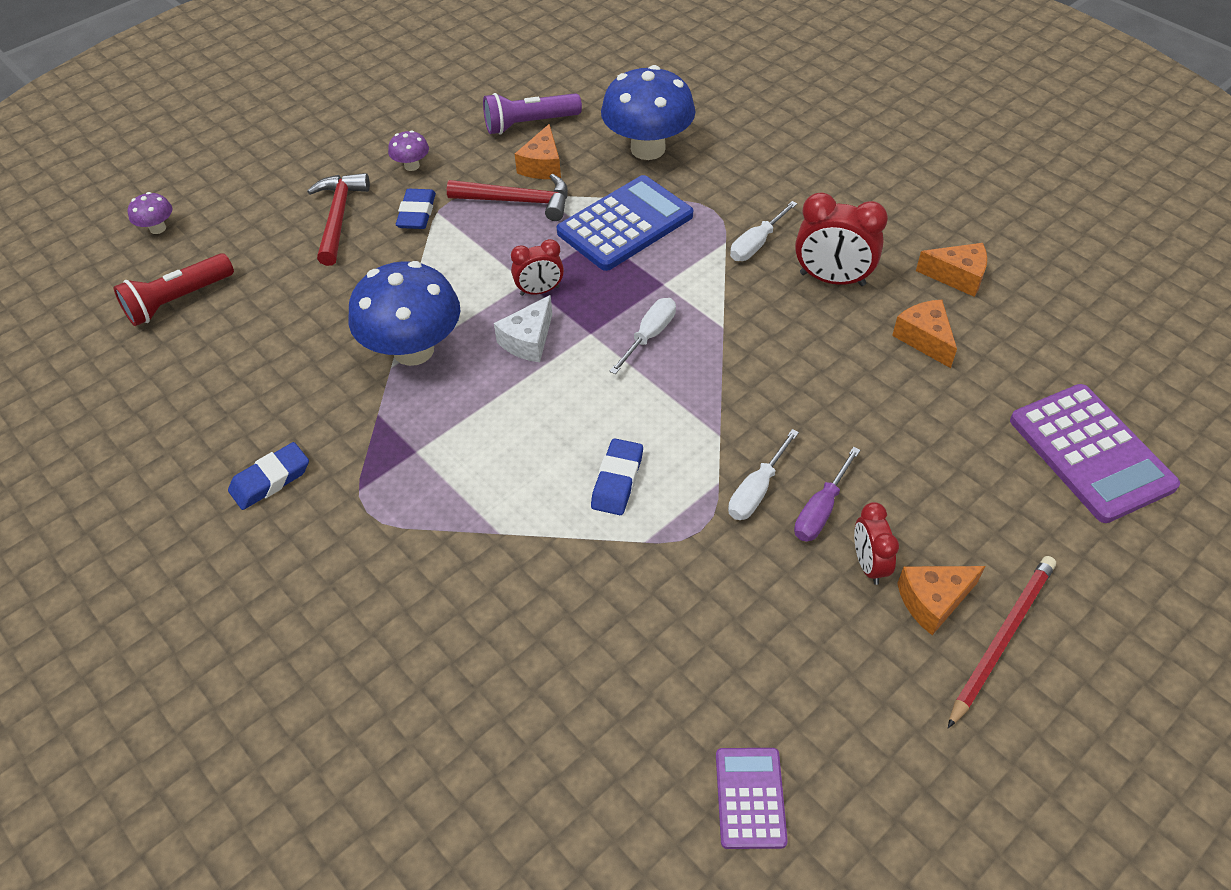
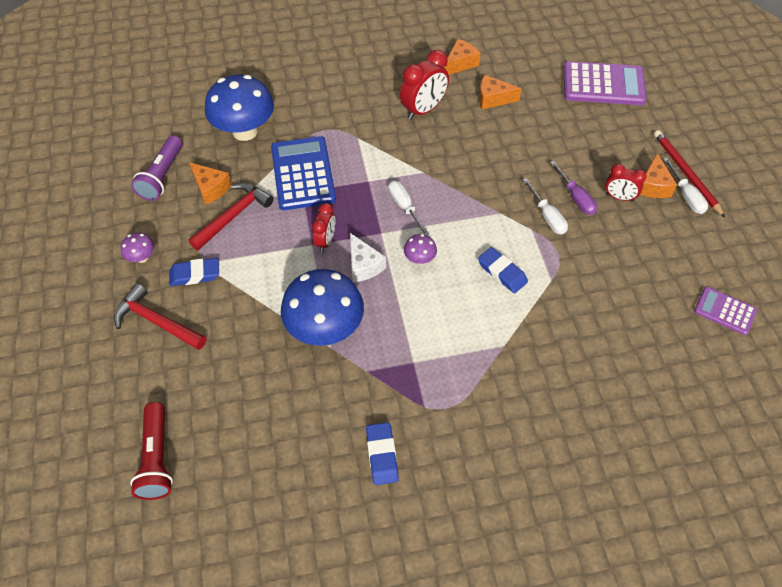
camera: 60 degrees left, 5 degrees up
(158, 228) = (58, 447): purple mushroom -> purple mushroom (419, 259)
(417, 213) = (195, 274): blue eraser -> blue eraser turned 45 degrees counterclockwise
(756, 244) = (371, 125): white screwdriver -> white screwdriver (686, 196)

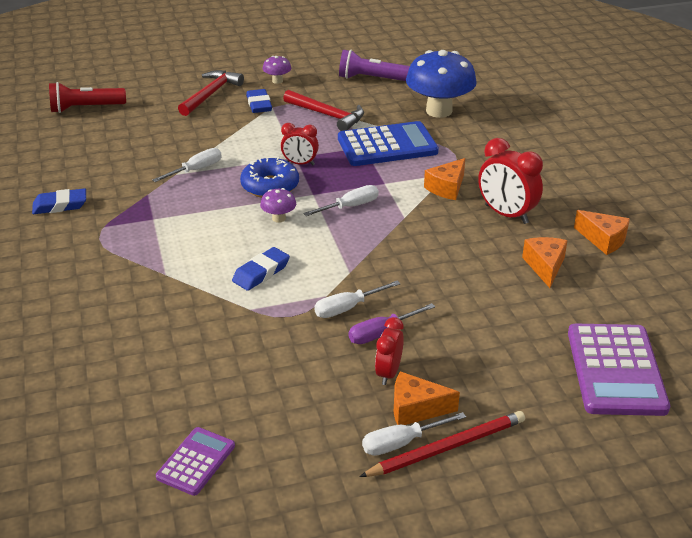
camera: 85 degrees right, 20 degrees down
(211, 188) = (360, 102): orange cheese -> orange cheese (447, 188)
(325, 329) = (196, 170): blue mushroom -> white screwdriver
(364, 265) = (270, 186): white cheese -> blue donut

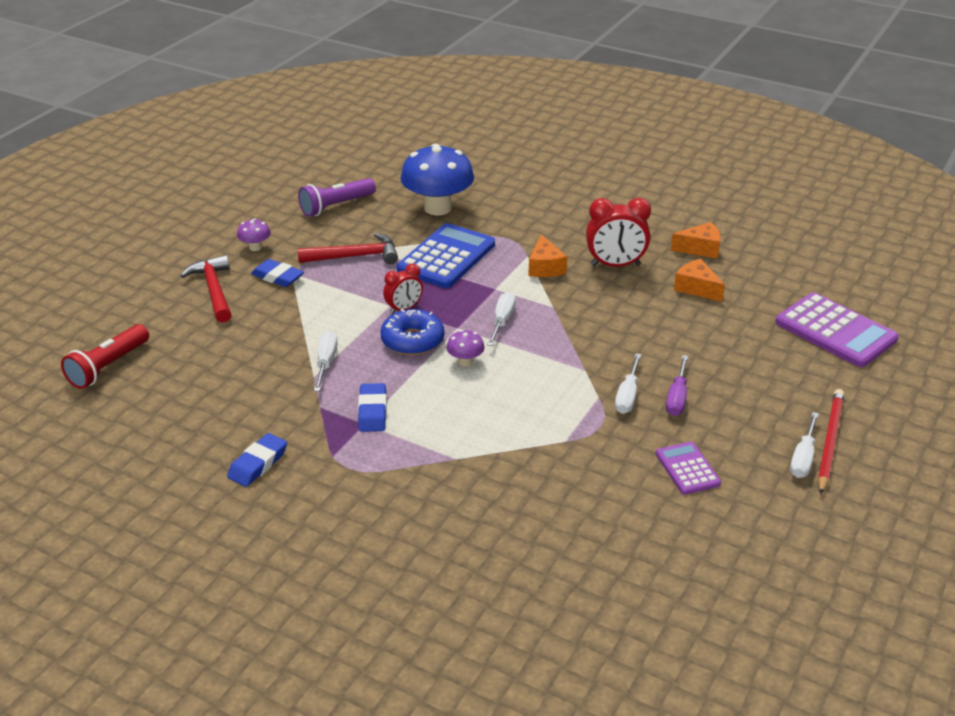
camera: 45 degrees left, 0 degrees up
(196, 461) = (713, 564): purple calculator -> purple calculator (687, 469)
(261, 273) = (526, 410): blue eraser -> blue eraser (372, 411)
(388, 373) = (724, 421): red clock -> none
(416, 409) = (776, 431): orange cheese -> none

